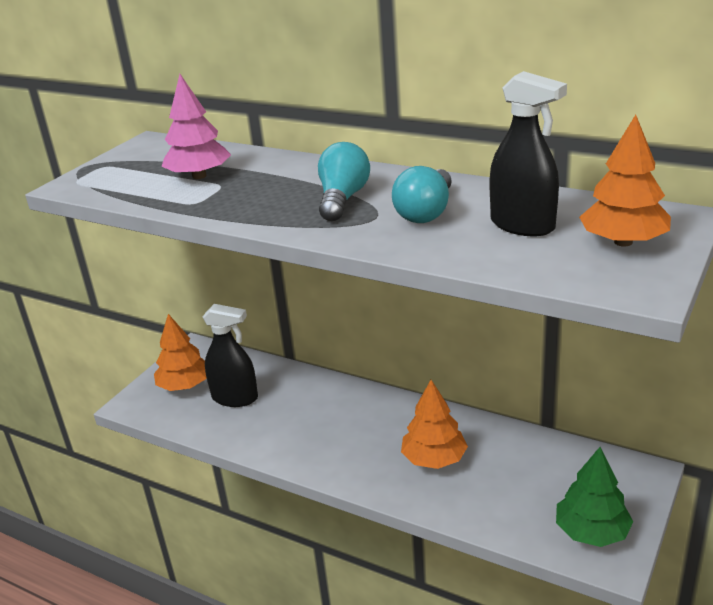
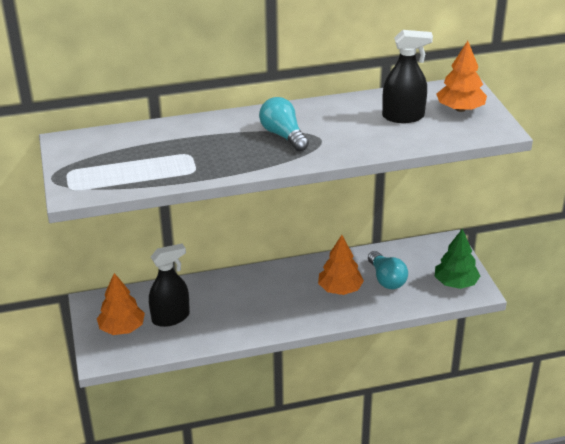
camera: 45 degrees left, 5 degrees up
(199, 176) = (159, 153): pink tree -> none
(426, 212) = (343, 127): turquoise light bulb -> turquoise light bulb (386, 279)

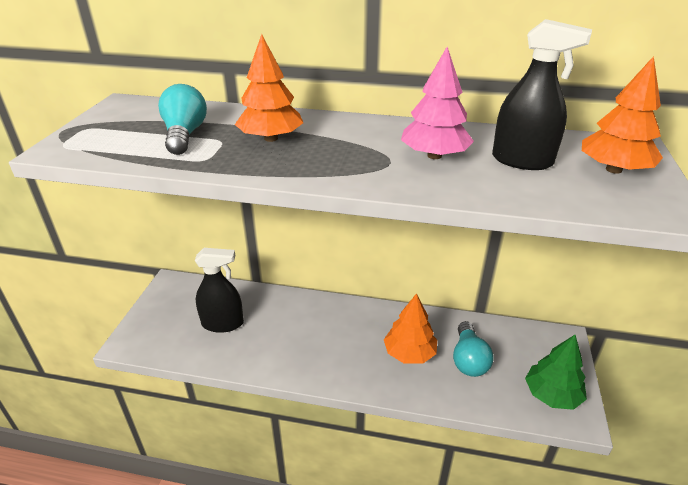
camera: 25 degrees right, 0 degrees up
(122, 328) = (173, 318): orange tree -> orange tree (271, 138)
(283, 135) = (347, 147): turquoise light bulb -> turquoise light bulb (185, 135)
(346, 127) = (434, 155): none -> pink tree

